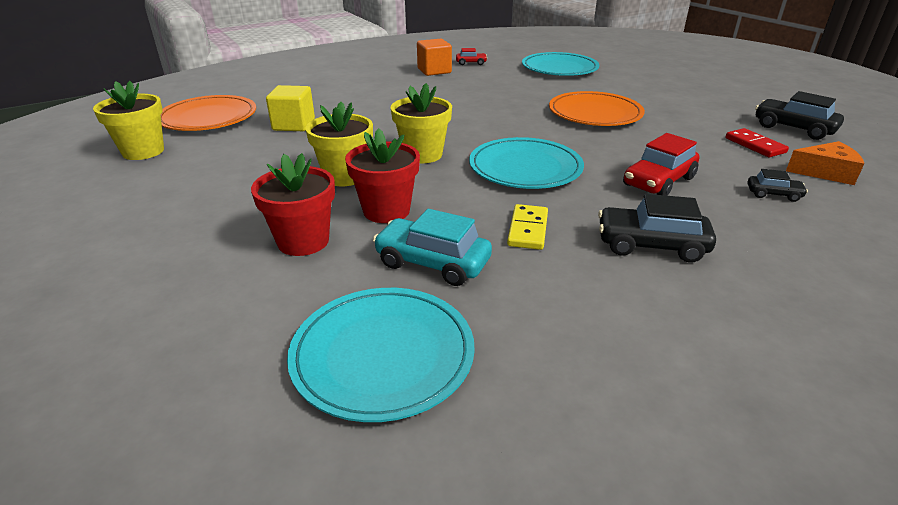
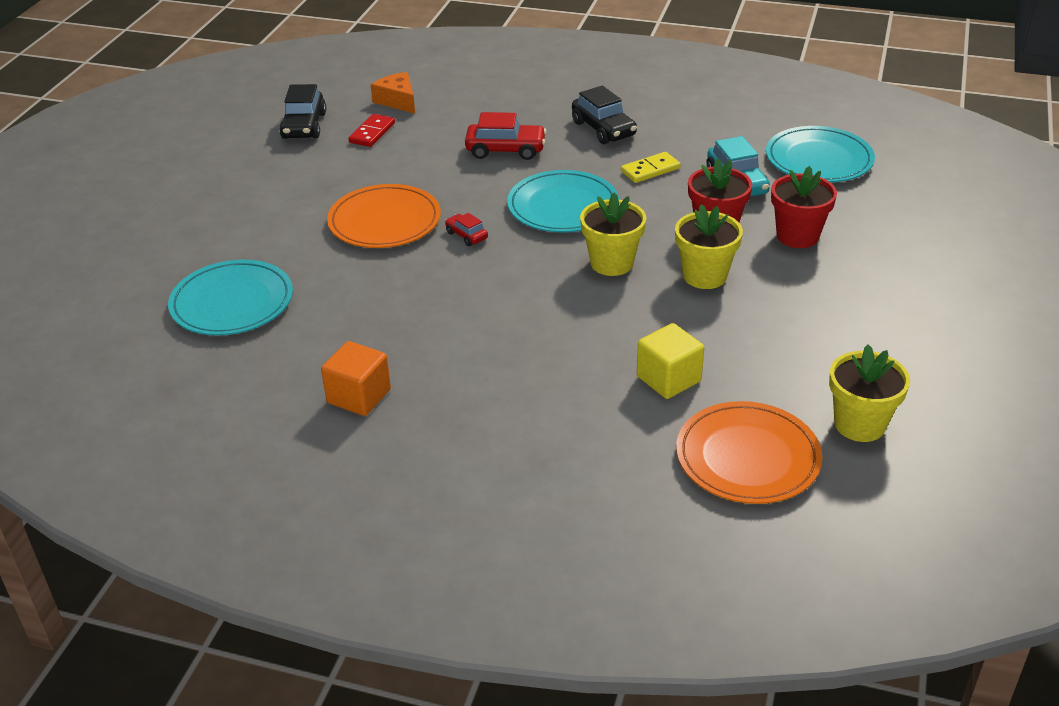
camera: 130 degrees left, 5 degrees up
(471, 63) = (283, 385): red car -> red car (466, 235)
(773, 194) = (467, 110): black car -> none

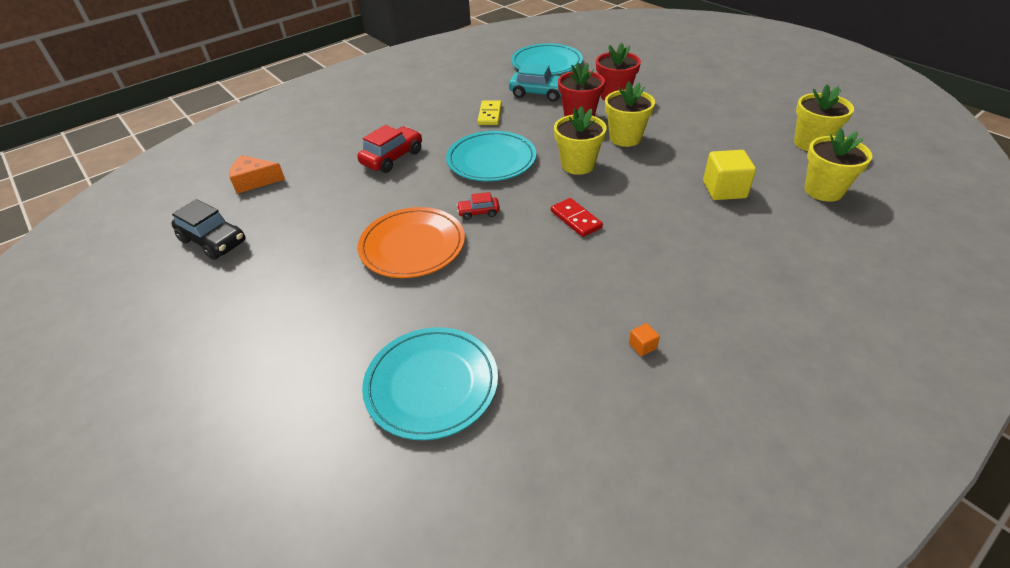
camera: 55 degrees left, 5 degrees up
(359, 396) = (642, 346): orange cube -> orange cube, size x0.45
(372, 133) = (280, 209): red domino -> red domino (576, 219)
(603, 129) = (421, 113): black car -> none
(747, 457) = (823, 190): orange plate -> yellow flower pot

